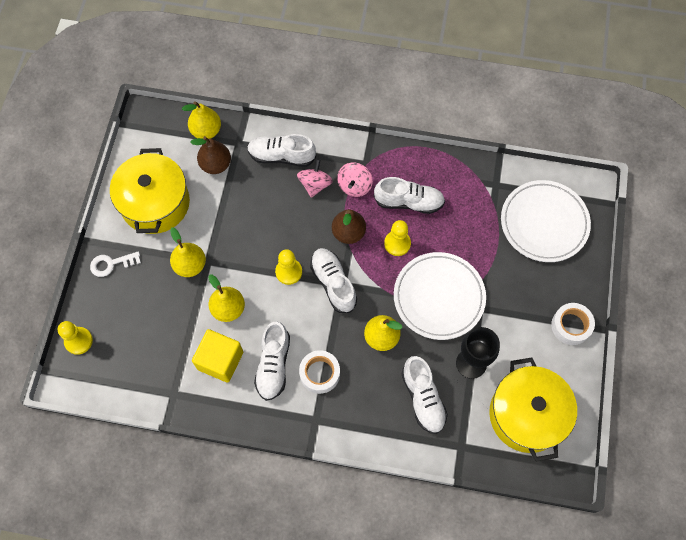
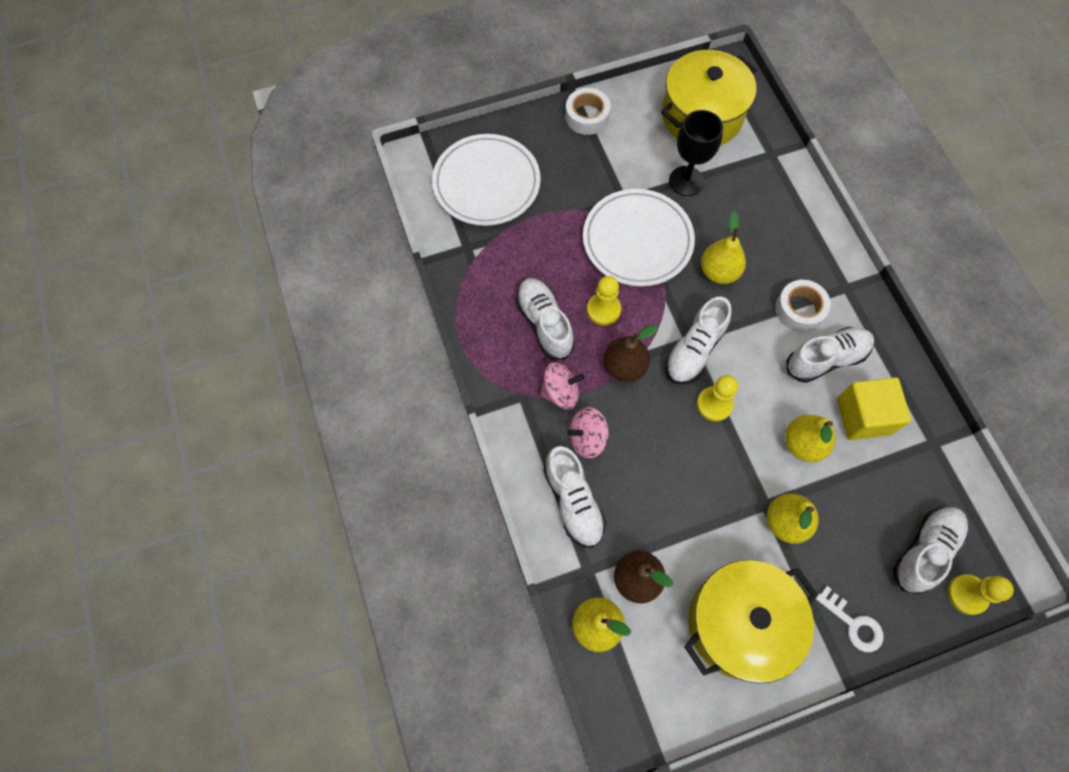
camera: 120 degrees left, 0 degrees up
(423, 398) = (751, 205): white shoe -> white shoe (924, 551)

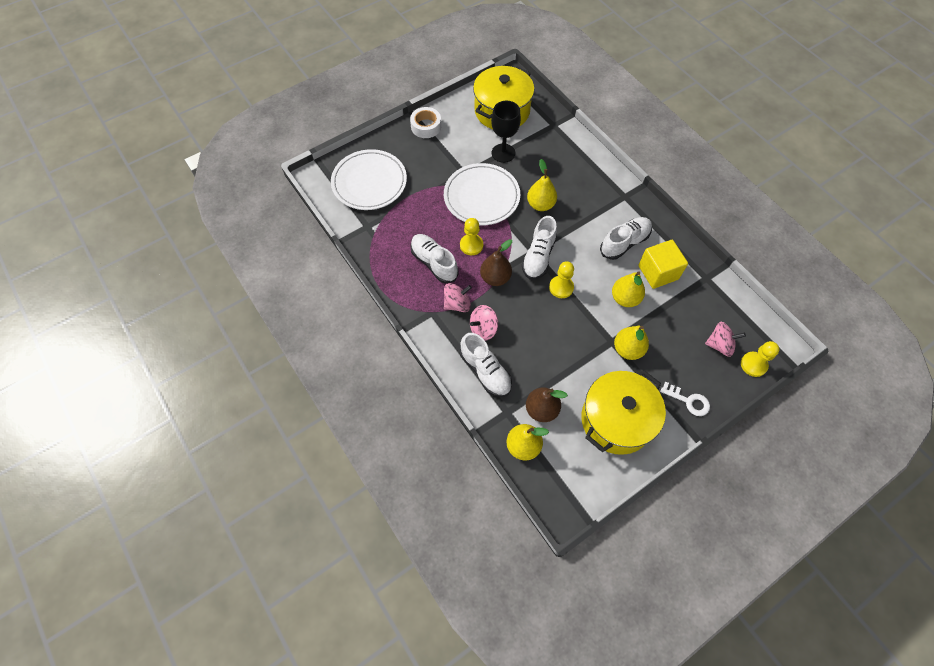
camera: 15 degrees left, 5 degrees down
(799, 309) = (599, 216): white tape -> none
(924, 551) = (719, 345): white shoe -> pink spinning top

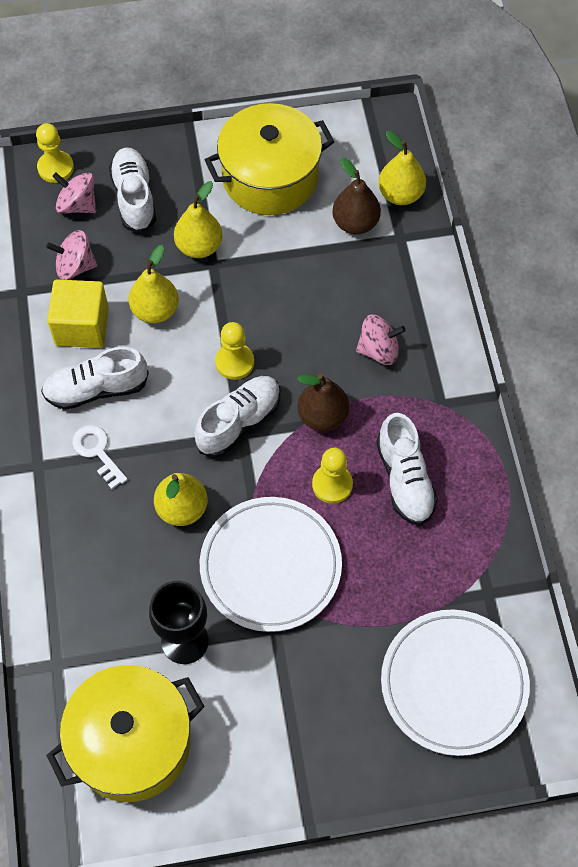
camera: 155 degrees left, 0 degrees up
(426, 126) = (296, 771): white tape -> none
(457, 304) = (399, 400): pink spinning top -> pink spinning top (75, 266)
(485, 371) = (403, 295): white shoe -> white shoe (134, 198)
(688, 401) = (168, 163): white key -> white key (97, 452)

